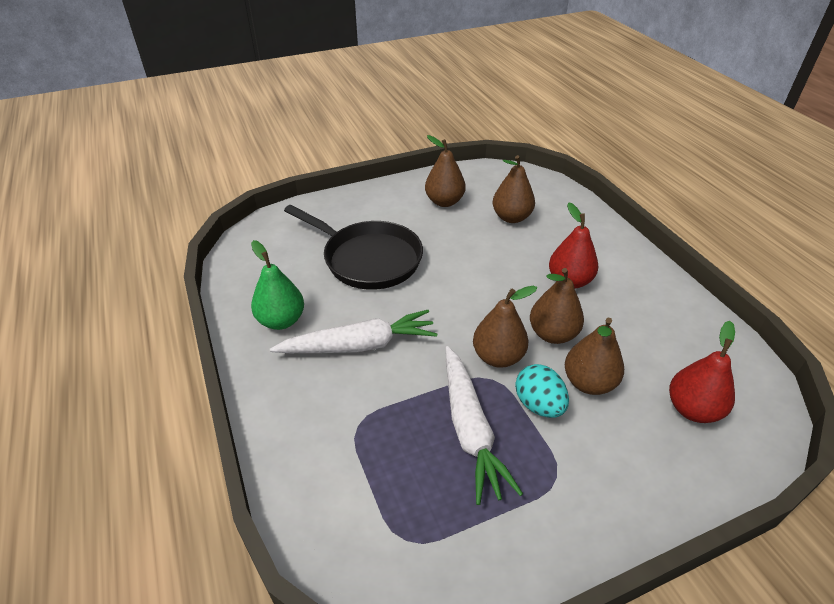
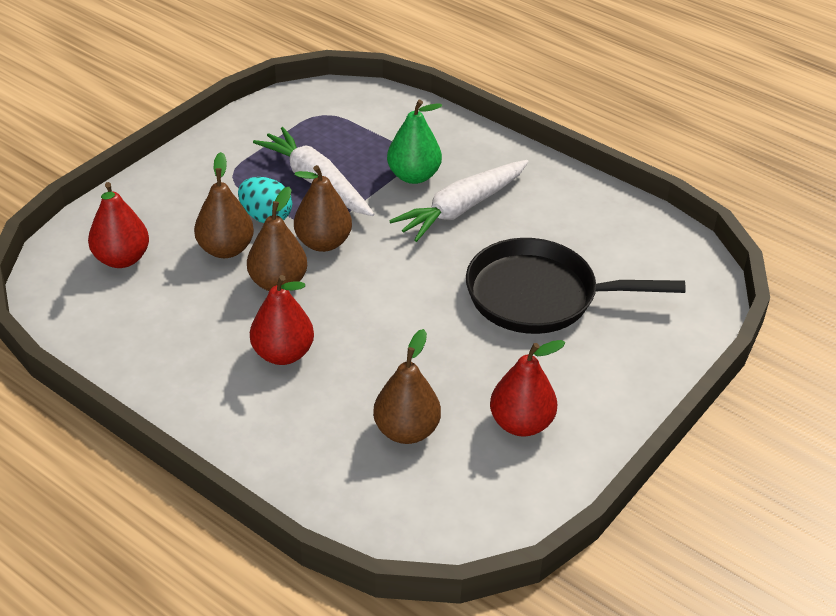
camera: 150 degrees right, 0 degrees up
(281, 320) = (556, 203): green pear -> green pear (414, 176)
(444, 202) = (521, 424): brown pear -> red pear

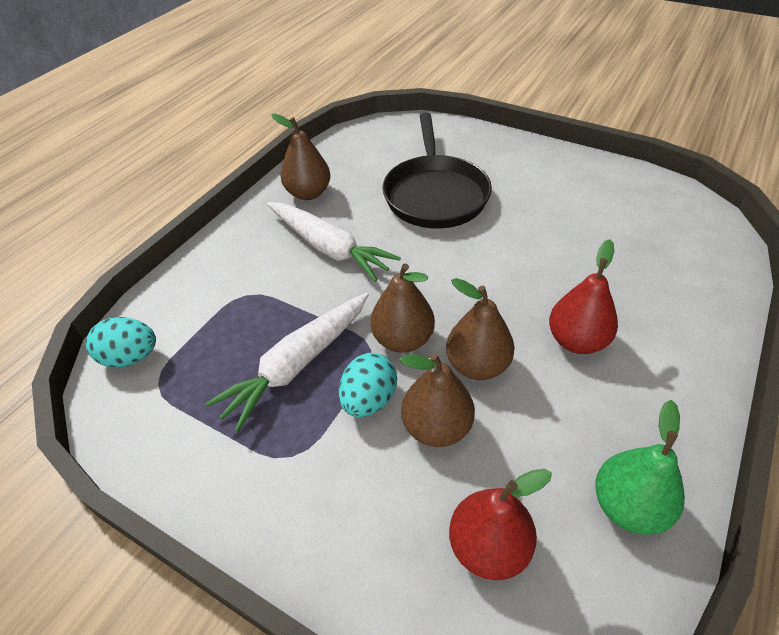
camera: 95 degrees left, 5 degrees up
(354, 100) = (130, 357): none -> turquoise egg
(406, 431) = (621, 247): brown pear -> brown pear (308, 193)
(414, 176) = (280, 286): green pear -> green pear (628, 506)
(521, 424) = (577, 192): red pear -> none

